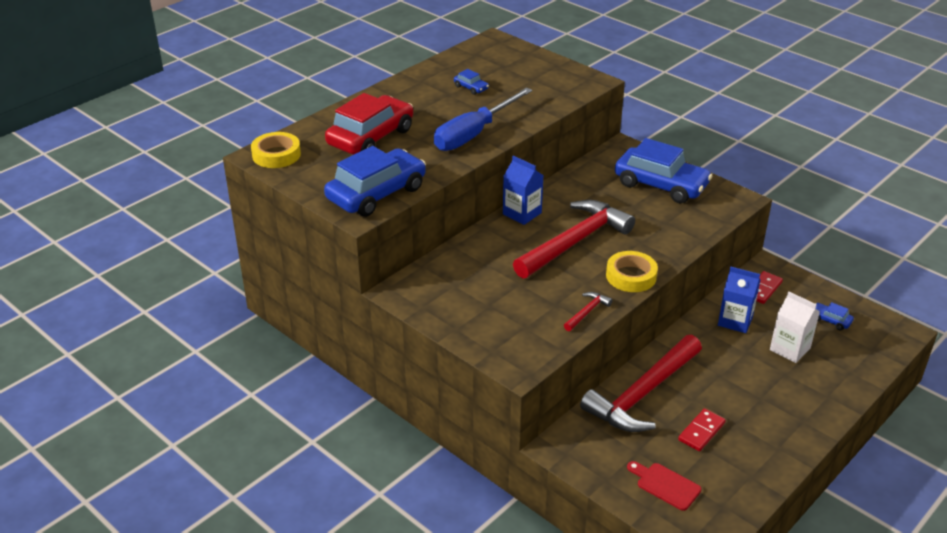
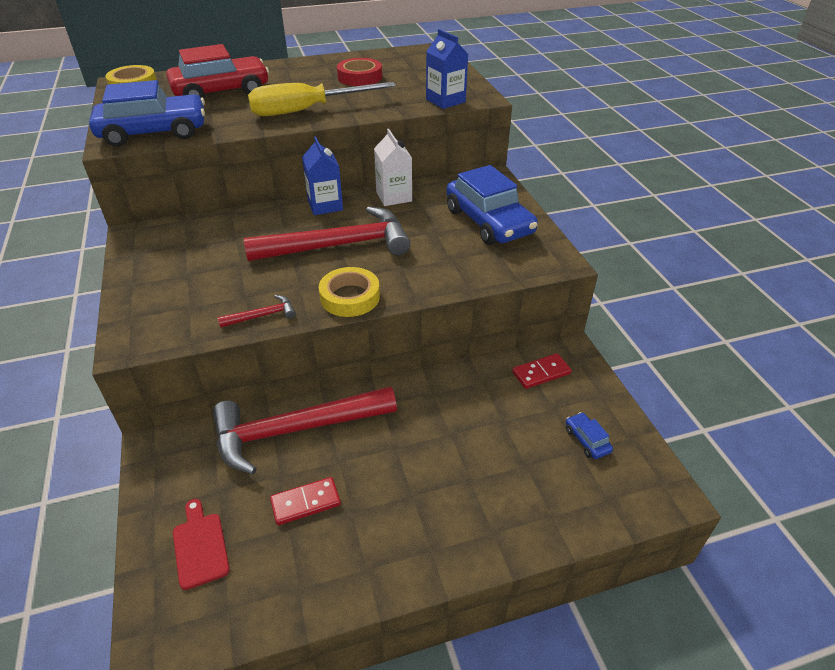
camera: 30 degrees right, 5 degrees up
(471, 88) = (360, 77): blue car -> red tape
(474, 134) = (307, 110): blue screwdriver -> yellow screwdriver
(735, 321) = (475, 394): blue carton -> blue carton (445, 101)
(790, 349) = (504, 453): white carton -> white carton (394, 196)

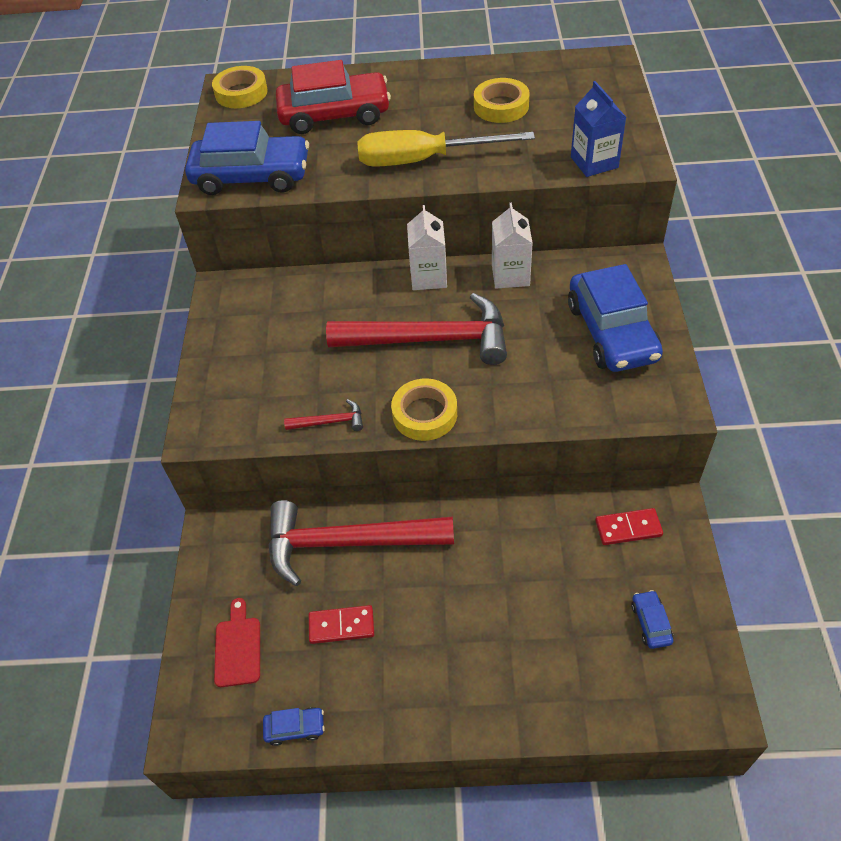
camera: 20 degrees right, 10 degrees up
(278, 610) = (295, 728): none -> blue car
(325, 205) = (428, 277): blue carton -> white carton
(360, 77) = (501, 106): red tape -> yellow tape

